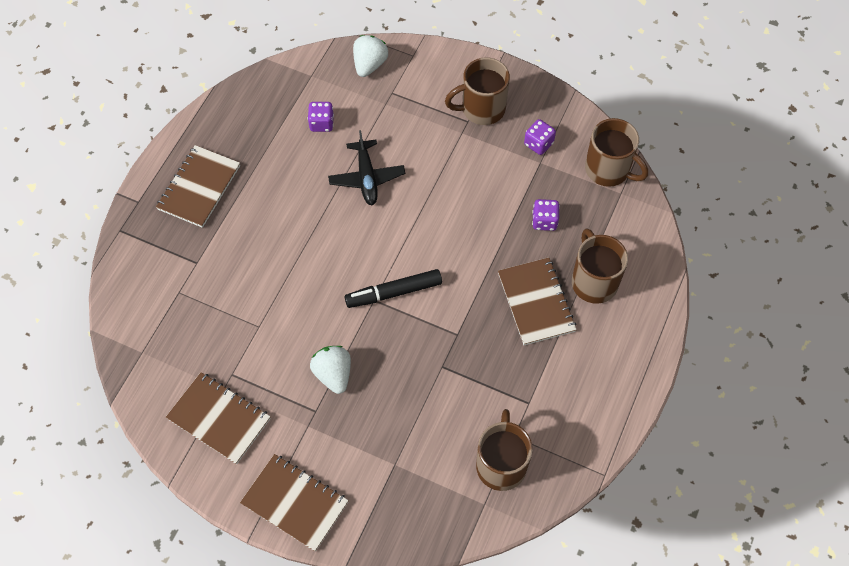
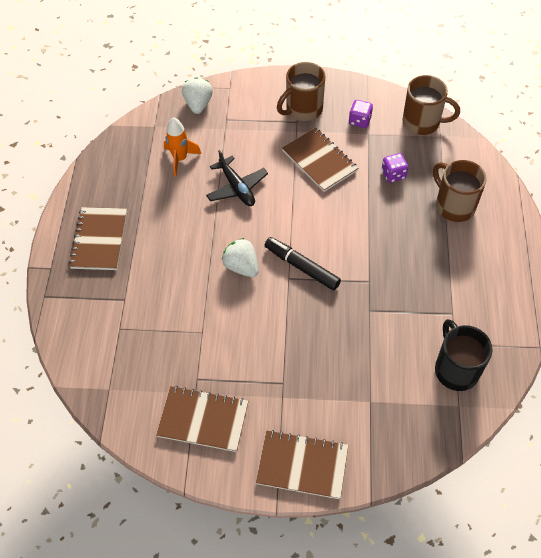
camera: 20 degrees left, 5 degrees down
(321, 123) = (180, 159): purple dice -> orange rocket
(333, 374) = (283, 348): white strawberry -> white strawberry (241, 266)
(393, 292) = (302, 267): black marker -> black marker turned 75 degrees clockwise
(501, 464) = (456, 369): brown mug -> black mug
(536, 302) = (418, 236): brown notebook -> brown notebook (319, 161)

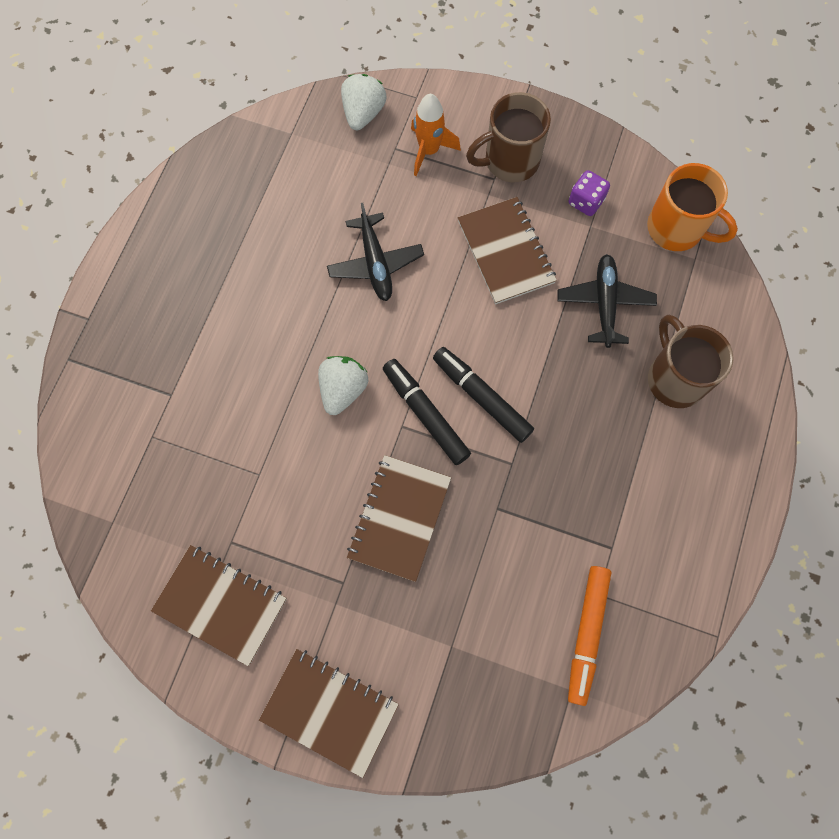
camera: 15 degrees right, 15 degrees up
(99, 240) = (164, 293): brown notebook -> brown notebook (399, 518)
(180, 159) = (311, 196): orange rocket -> orange rocket (429, 151)
(241, 266) = (343, 390): white strawberry -> white strawberry turned 45 degrees clockwise
(335, 247) = (481, 397): none -> black marker
(393, 174) = (604, 303): purple dice -> black plane
(422, 122) = (676, 229): brown mug -> orange mug
(456, 369) = (586, 634): black mug -> orange marker

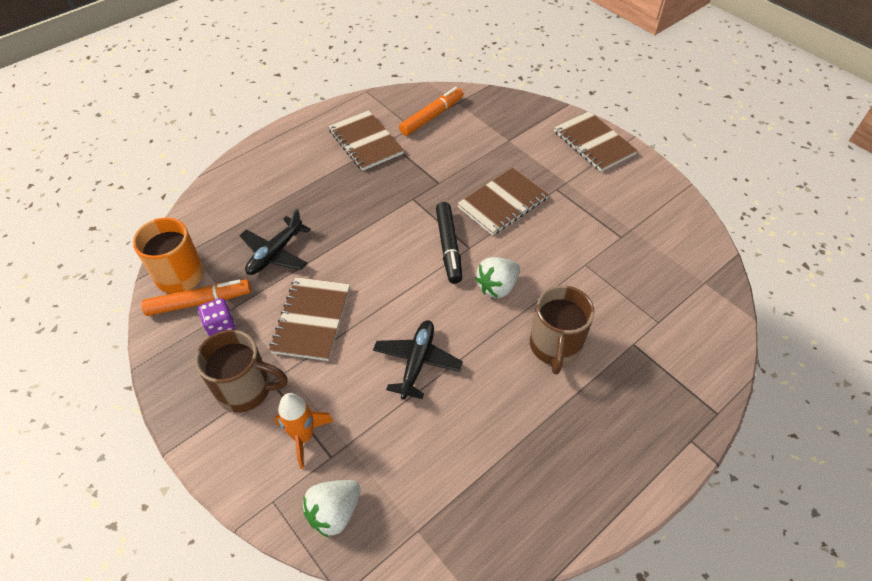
camera: 150 degrees left, 20 degrees down
(220, 604) = (640, 210): brown notebook -> brown notebook (365, 142)
(481, 397) = (404, 239): black marker -> none
(628, 212) = (199, 302): none -> orange marker
(675, 378) = (275, 195): brown mug -> brown mug (555, 347)

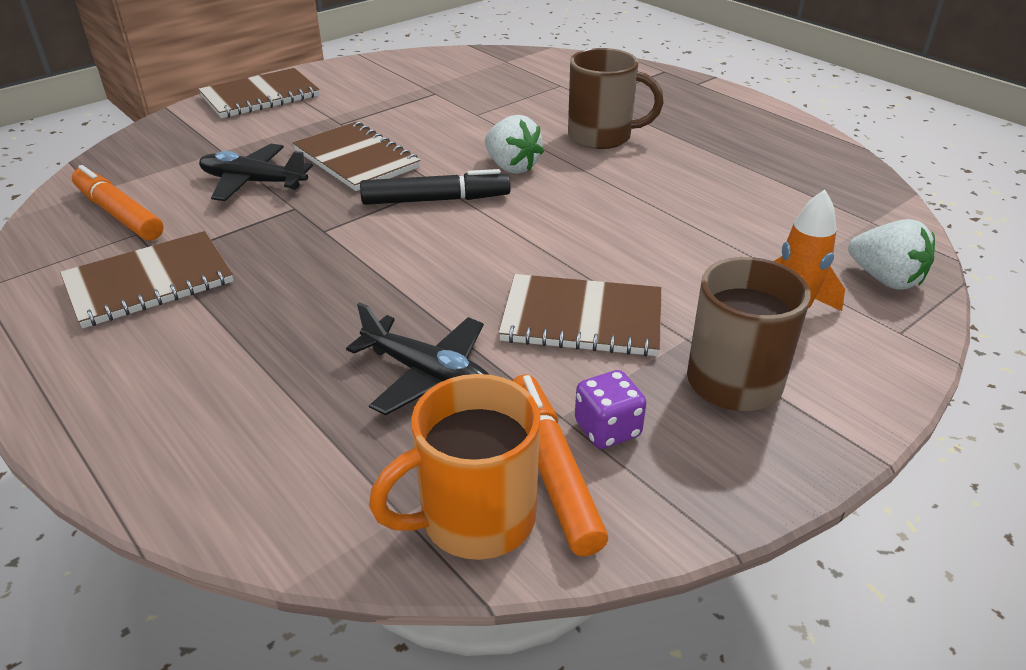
camera: 90 degrees left, 15 degrees down
(417, 362) = (643, 223): black plane -> black plane (253, 182)

